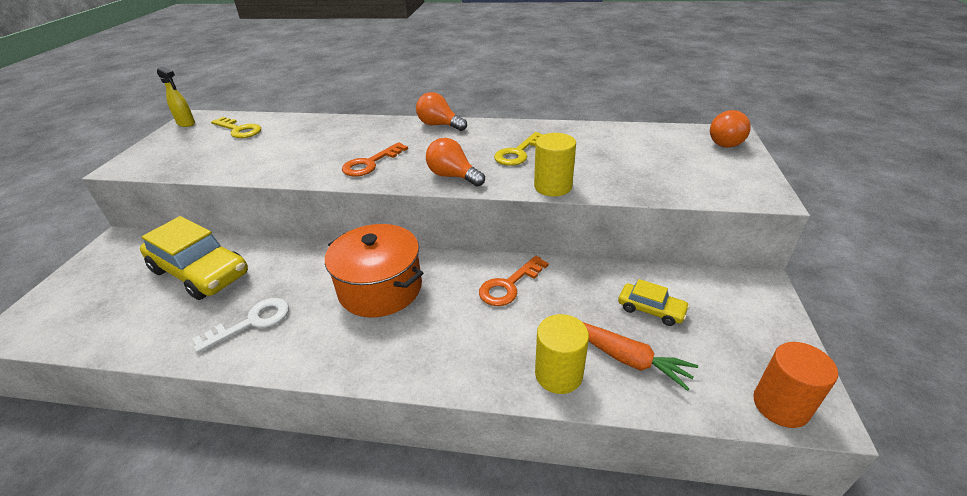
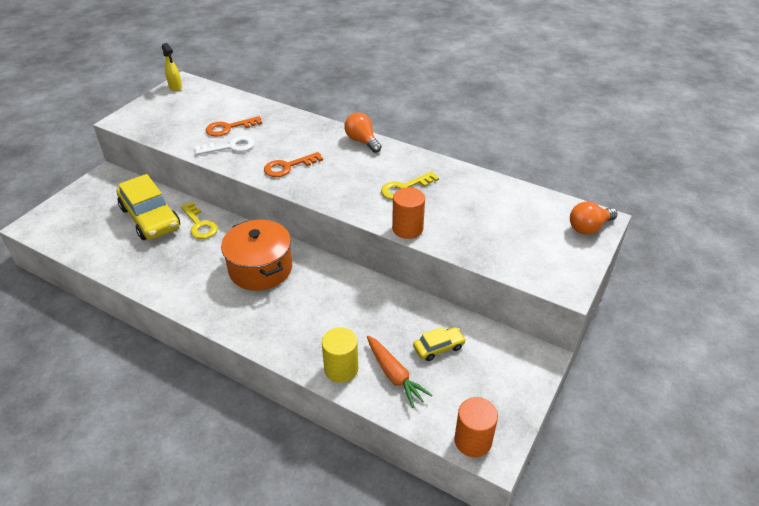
camera: 20 degrees right, 5 degrees up
(239, 130) = (210, 105): yellow key -> yellow key (200, 225)
(252, 322) = (169, 267): white key -> white key (230, 147)
(453, 176) = (340, 197): orange light bulb -> none
(509, 285) = (350, 295): orange key -> orange key (229, 128)
(553, 187) = (407, 229): yellow cylinder -> orange cylinder
(651, 309) = (438, 347): yellow car -> yellow car turned 75 degrees counterclockwise

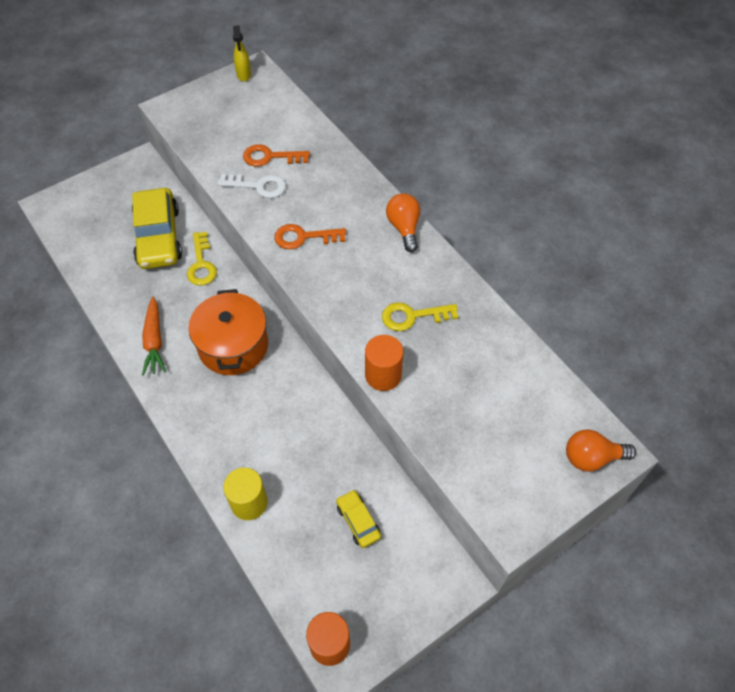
camera: 25 degrees right, 15 degrees up
(394, 375) = (296, 533): orange carrot -> orange carrot (154, 341)
(438, 347) = (358, 521): yellow car -> yellow car turned 120 degrees counterclockwise

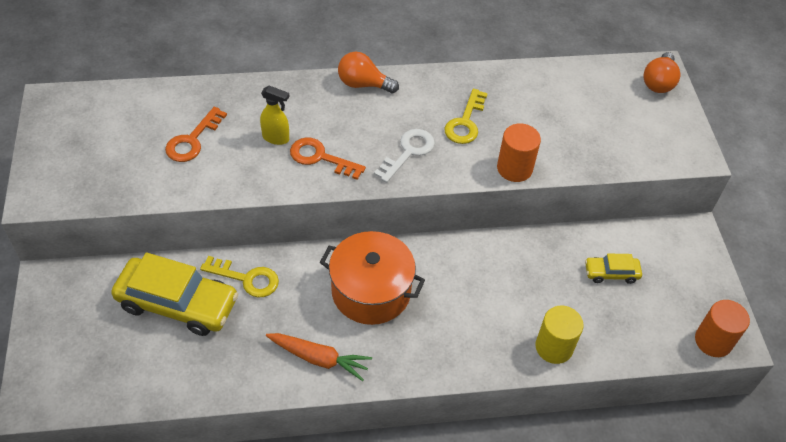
camera: 65 degrees left, 5 degrees down
(244, 75) = (50, 113): yellow spray bottle -> yellow spray bottle (276, 138)
(258, 186) = (225, 165): white key -> white key (408, 152)
(303, 237) = (320, 158): orange key -> orange key turned 90 degrees clockwise

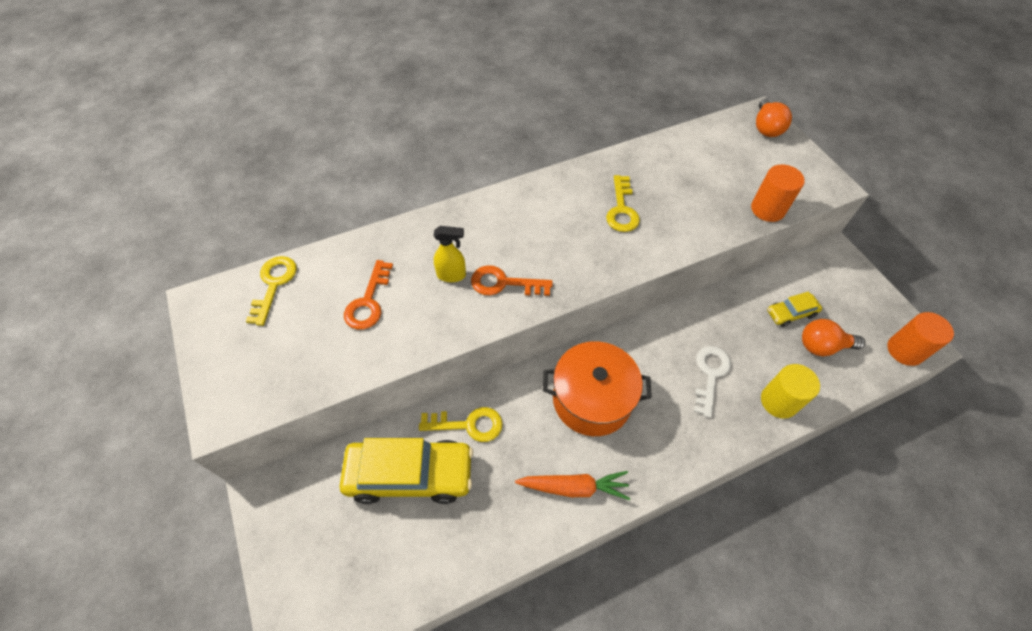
camera: 15 degrees left, 5 degrees up
(117, 103) = (274, 284): none -> yellow key
(363, 84) = (511, 198): orange light bulb -> orange light bulb (822, 346)
(408, 152) = (584, 253): white key -> white key (710, 374)
(514, 168) = (687, 242): orange cylinder -> orange cylinder (767, 209)

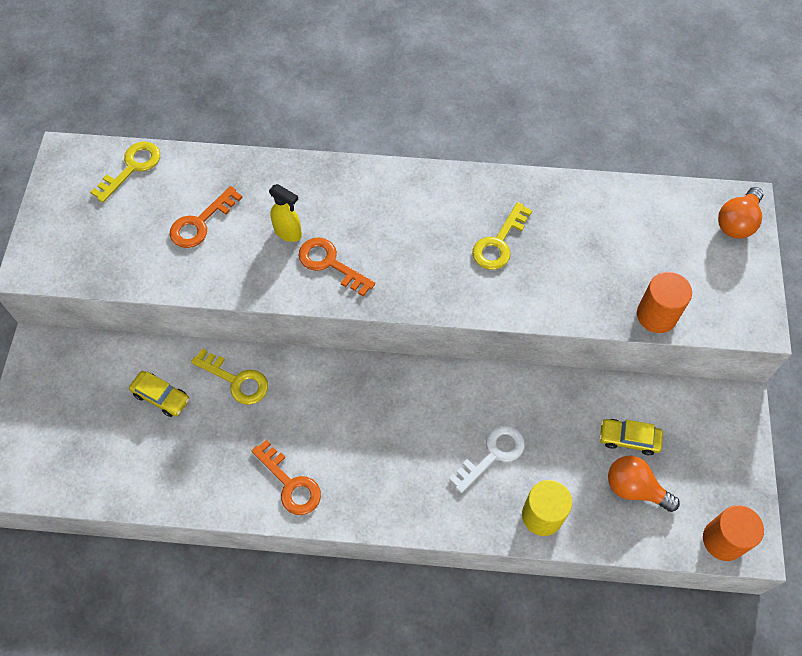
camera: 30 degrees right, 5 degrees up
(410, 475) = (161, 397): yellow car -> yellow car, size x0.49
(574, 487) = (290, 484): orange carrot -> orange key
(592, 399) = (361, 416): orange pot -> none

